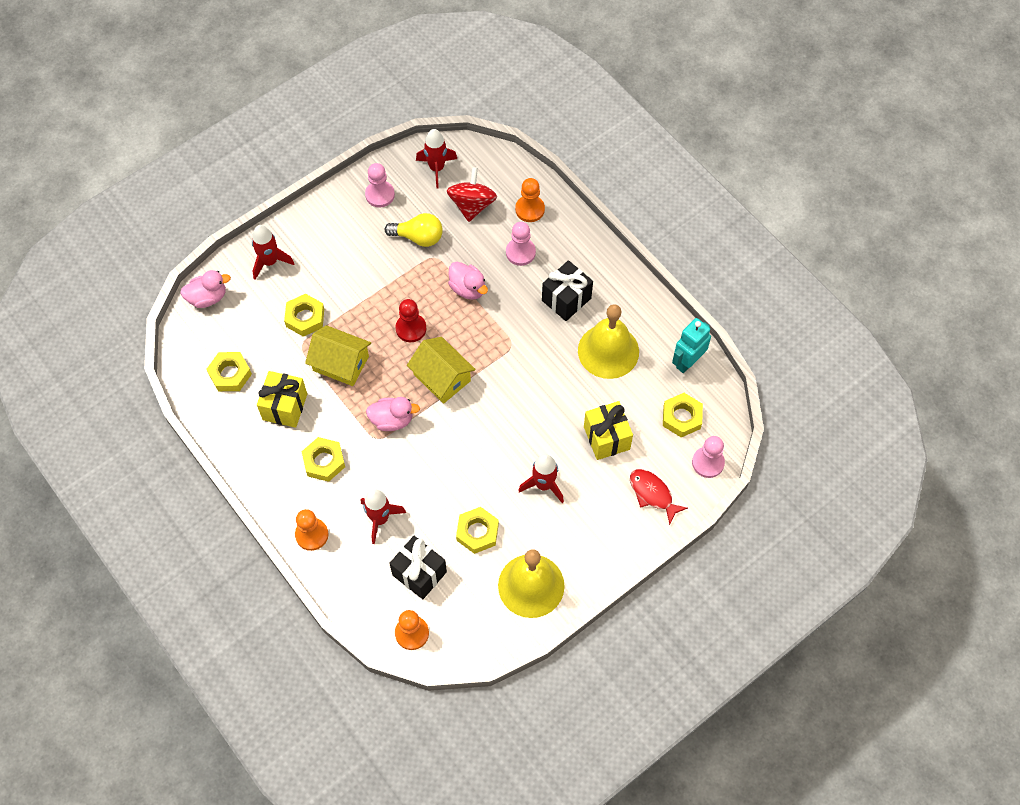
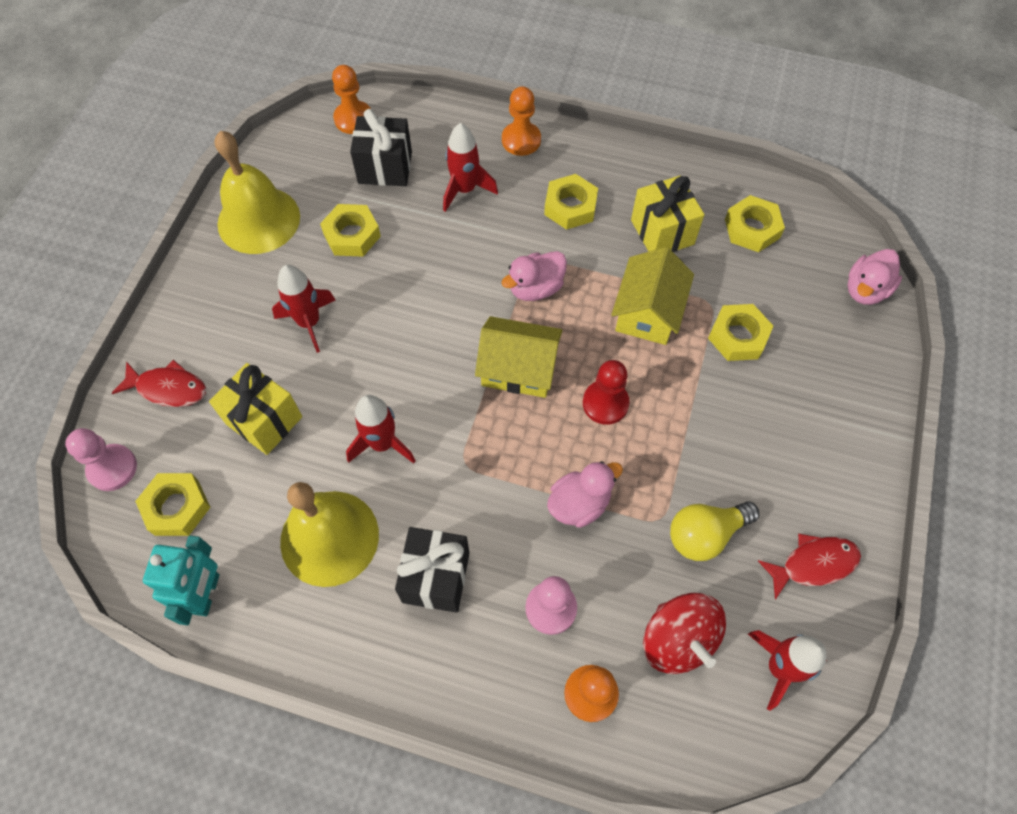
camera: 145 degrees right, 0 degrees up
(270, 262) = (847, 375): red rocket -> red rocket (382, 444)
(341, 363) = (648, 312): yellow house -> yellow house turned 60 degrees counterclockwise
(380, 195) = (813, 564): pink pawn -> red fish
(468, 288) = (579, 503): pink duck -> pink duck turned 135 degrees clockwise

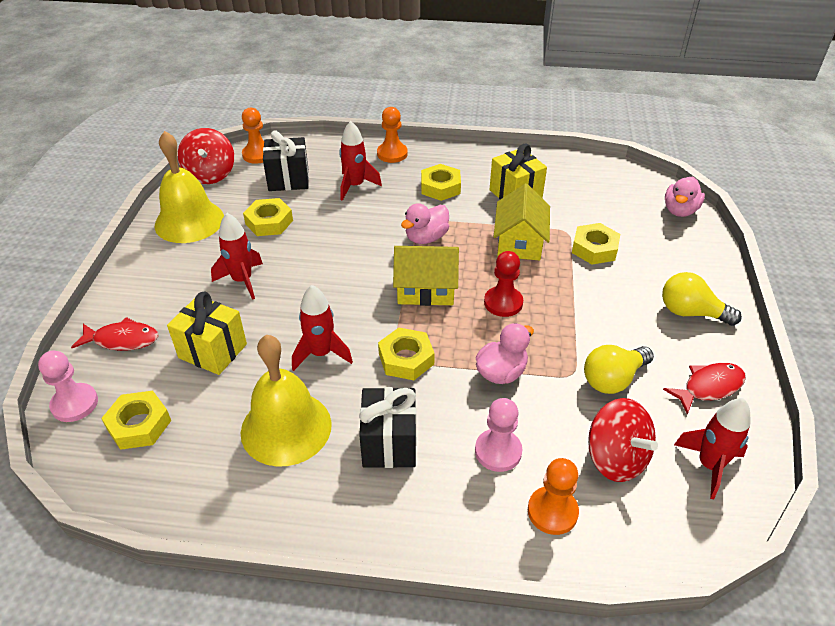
camera: 10 degrees left, 20 degrees down
(207, 594) = (175, 488): turquoise robot -> none
(291, 145) = (210, 174): none -> red spinning top
(752, 228) = (582, 185): yellow nut -> yellow nut (406, 359)
(827, 454) = (690, 313): none -> yellow light bulb

